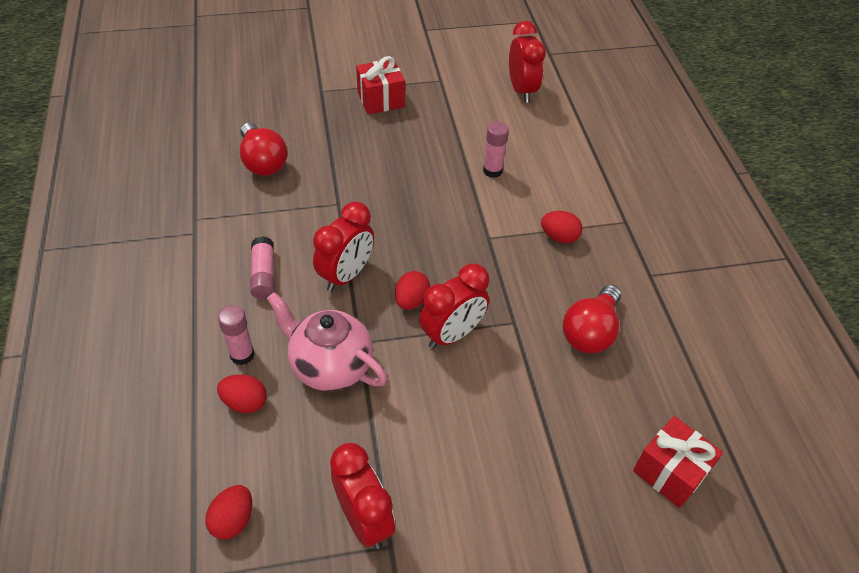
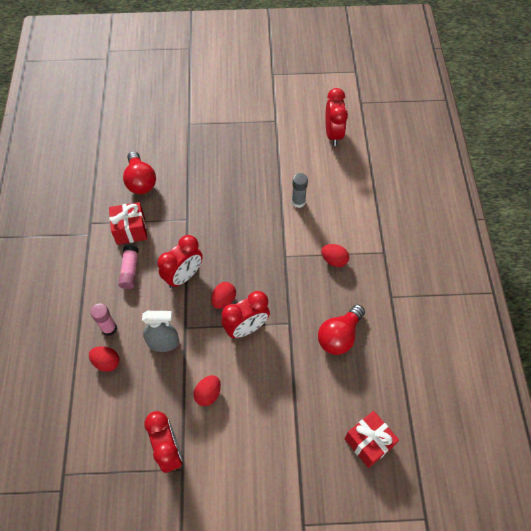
camera: 10 degrees right, 10 degrees up
(233, 520) = (90, 440): red egg -> red egg (208, 394)
(330, 366) = (163, 342): pink teapot -> grey spray bottle
(380, 99) = (229, 135): red gift -> red gift (130, 230)
(492, 171) = (298, 202): pink glue stick -> grey glue stick

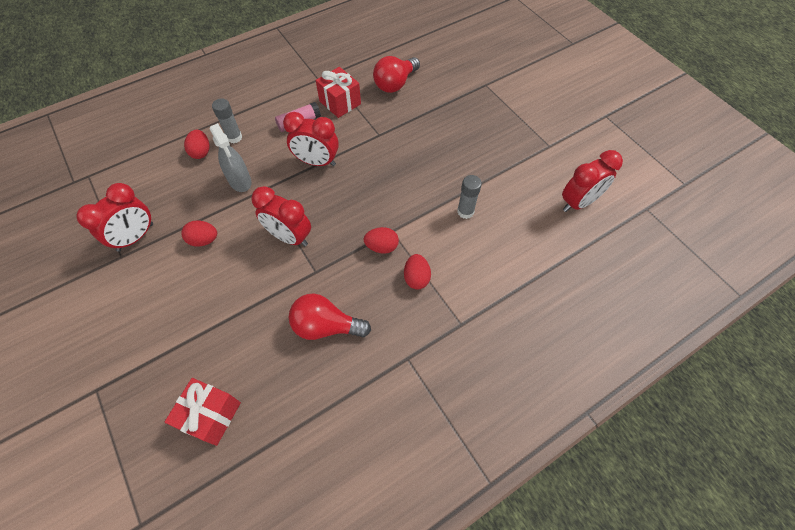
camera: 60 degrees right, 0 degrees up
(109, 328) = (234, 137): pink glue stick -> grey glue stick
(224, 300) = (310, 204): red egg -> red egg (382, 247)

